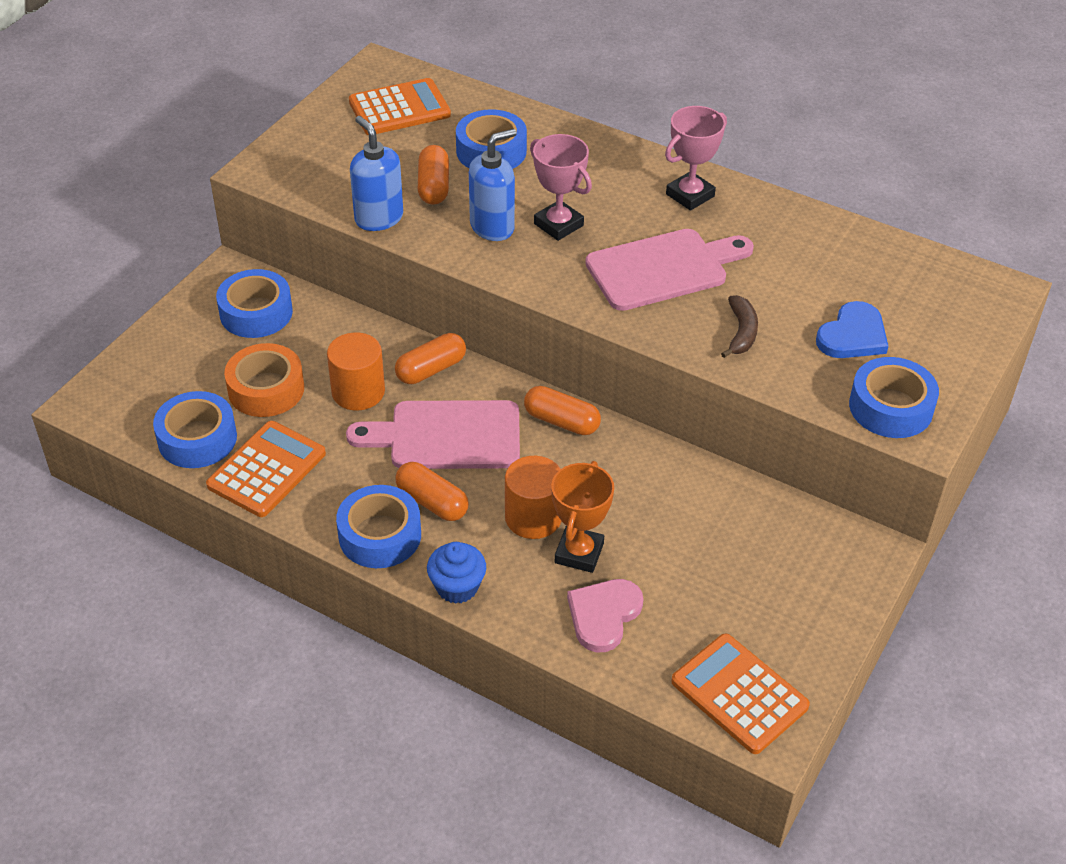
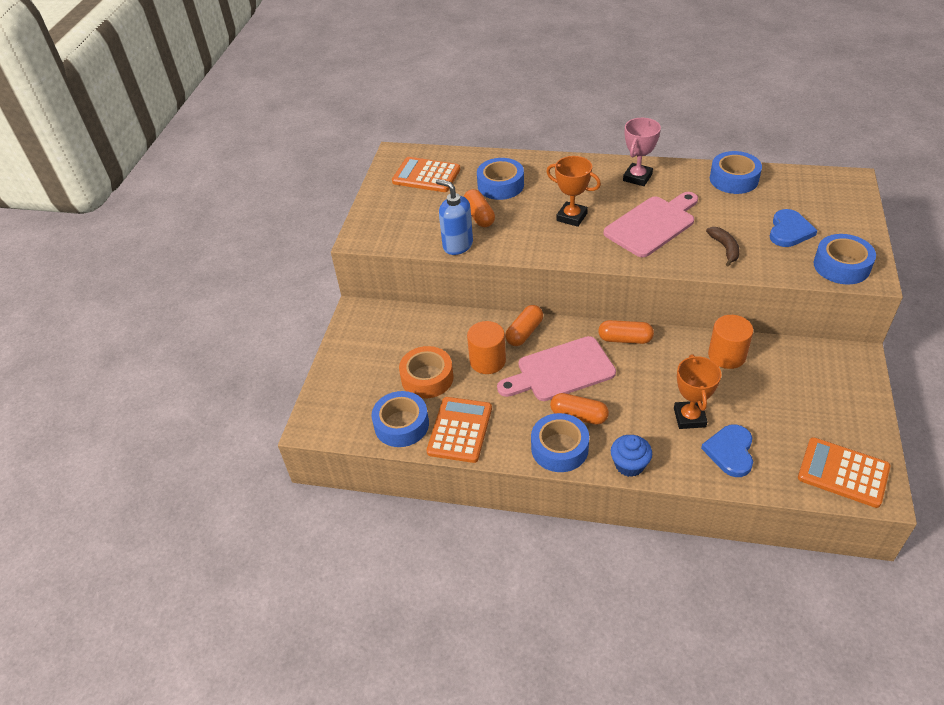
camera: 15 degrees left, 0 degrees up
(256, 313) = (390, 331): blue tape -> blue tape (734, 179)
(399, 108) = (426, 175): orange calculator -> orange calculator turned 120 degrees counterclockwise
(492, 227) = (532, 230): blue soap dispenser -> none
(533, 517) = (647, 404): orange cylinder -> orange cylinder (727, 355)
(558, 225) = (572, 217): pink trophy -> orange trophy
(603, 615) = (730, 451): pink heart -> blue heart

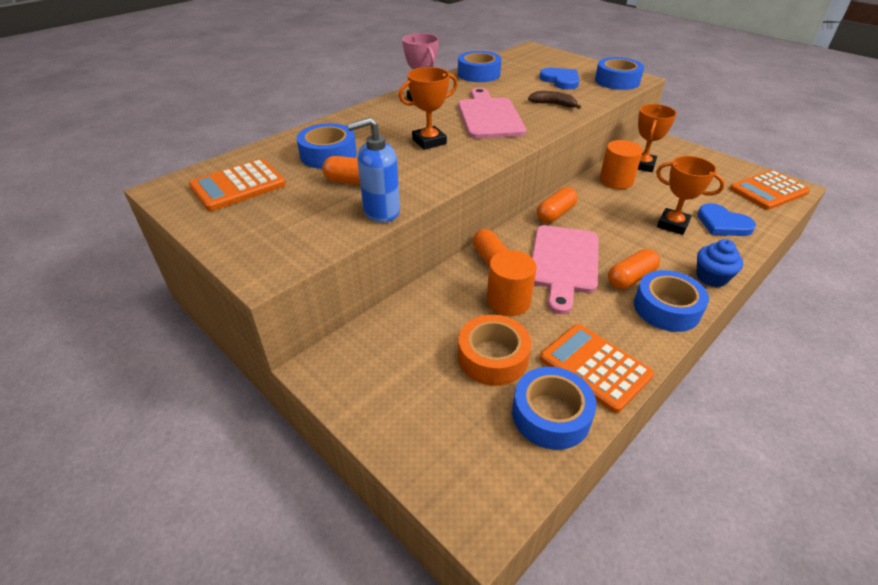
camera: 60 degrees left, 5 degrees down
(782, 363) = (642, 165): none -> orange trophy

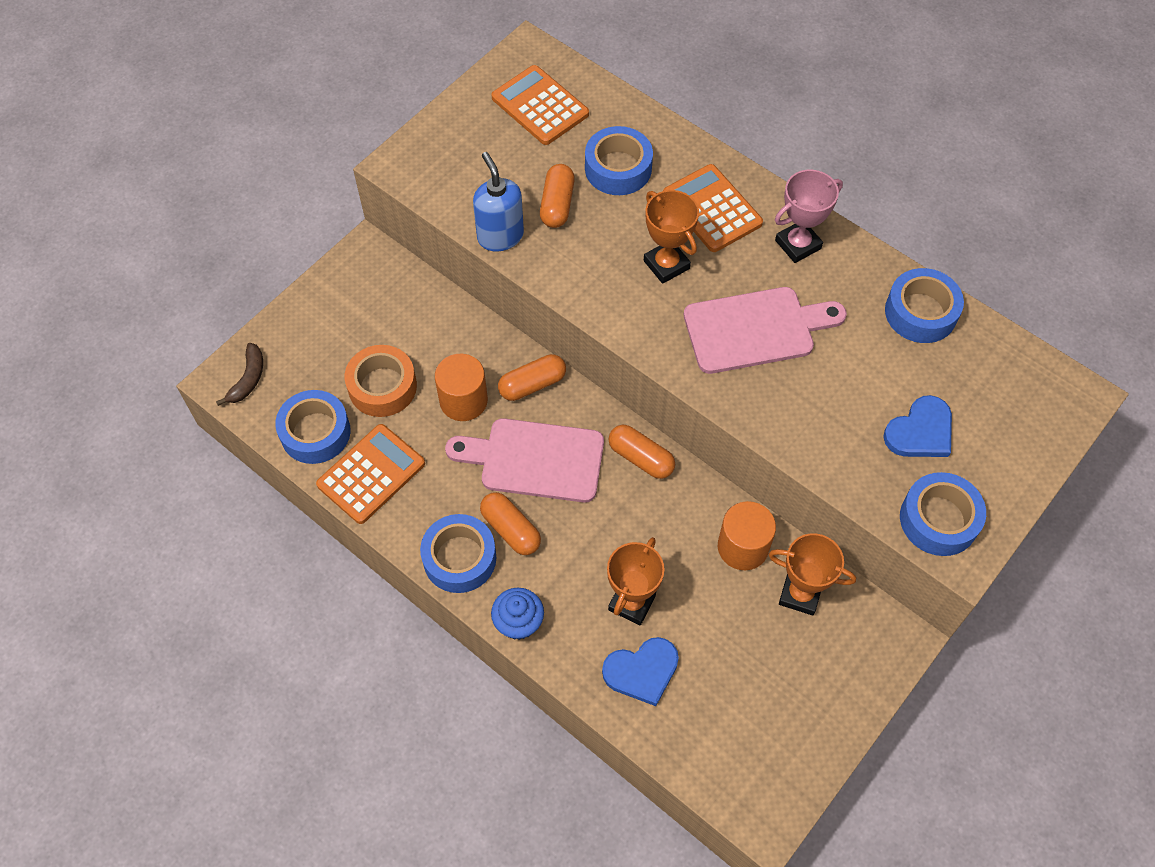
camera: 85 degrees right, 20 degrees up
(553, 104) = (815, 414): brown banana -> brown banana (248, 379)
(722, 223) = (642, 671): blue heart -> blue heart turned 150 degrees counterclockwise
(768, 191) = (746, 771): orange calculator -> orange calculator (712, 209)

